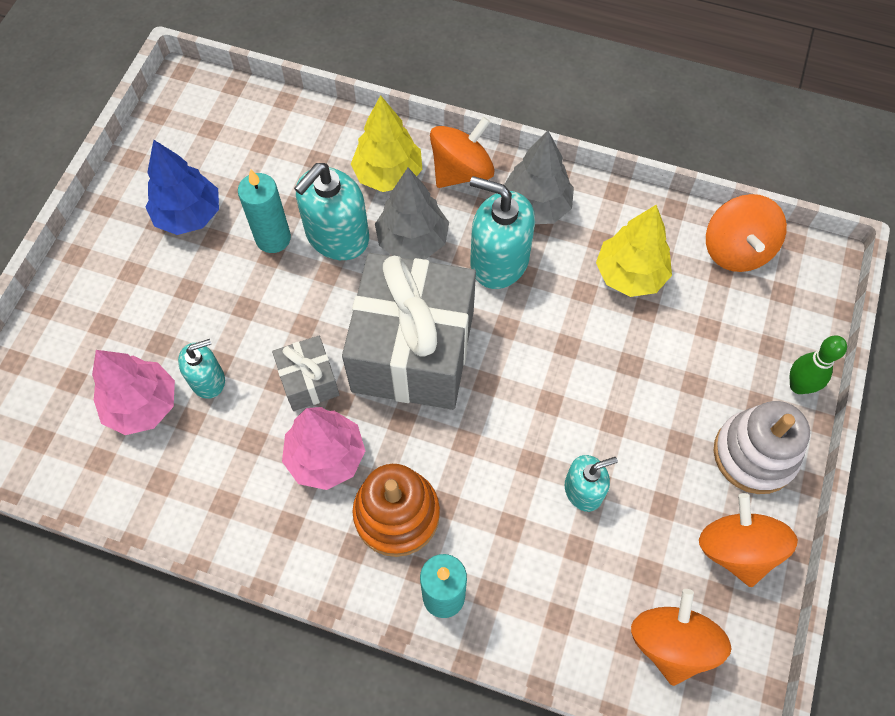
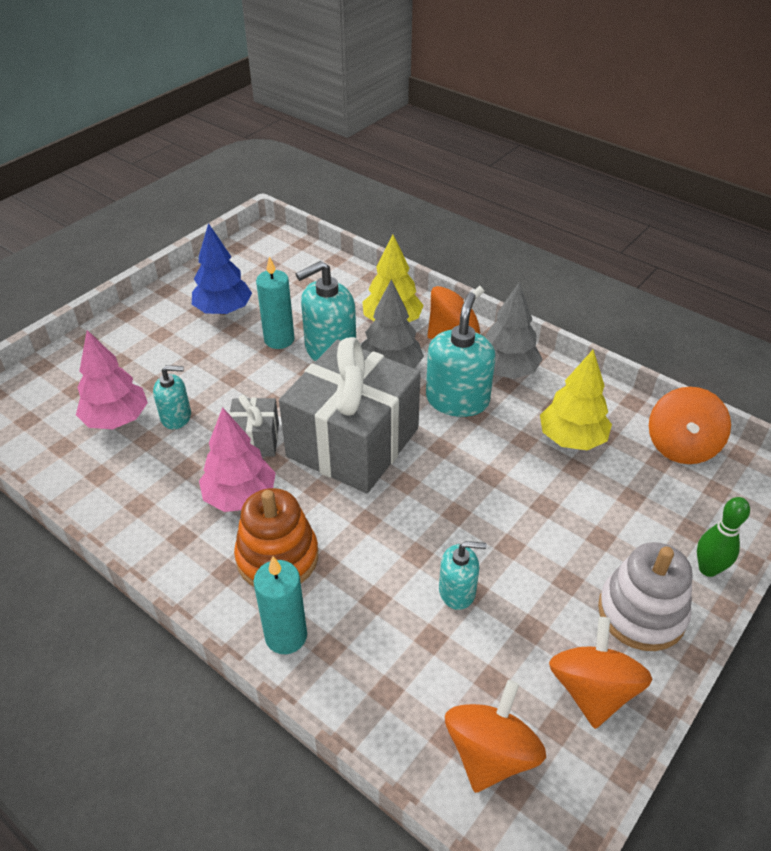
camera: 20 degrees right, 20 degrees down
(499, 261) = (457, 400): turquoise soap dispenser -> turquoise soap dispenser turned 60 degrees clockwise

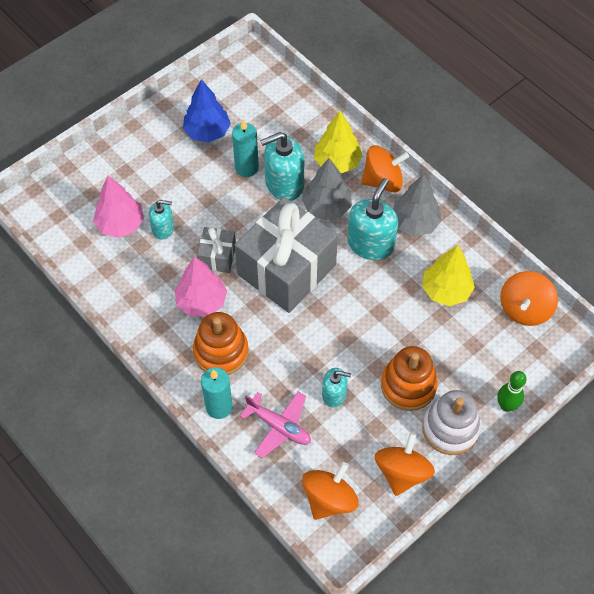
camera: 10 degrees right, 15 degrees up
(384, 651) = (279, 426): none -> pink plane
(560, 562) = (408, 385): none -> orange stacking toy

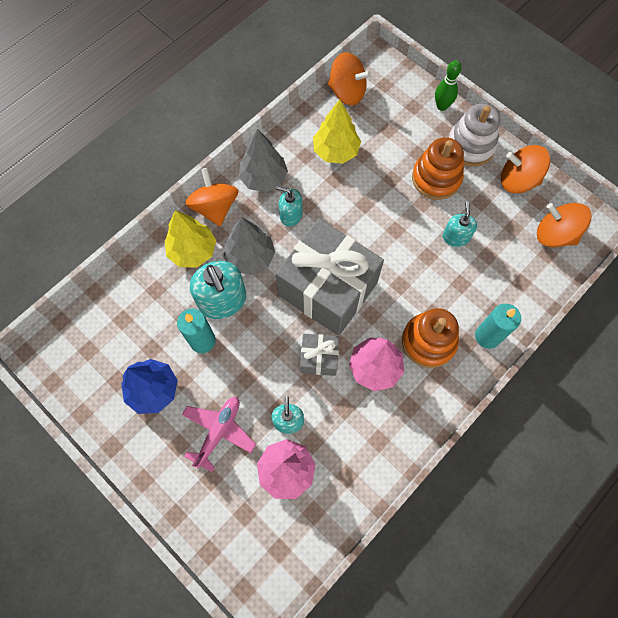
camera: 95 degrees left, 10 degrees up
(279, 426) = (496, 281): pink plane -> pink plane (219, 432)
(370, 244) = (291, 215): turquoise soap dispenser -> turquoise soap dispenser, size x0.58

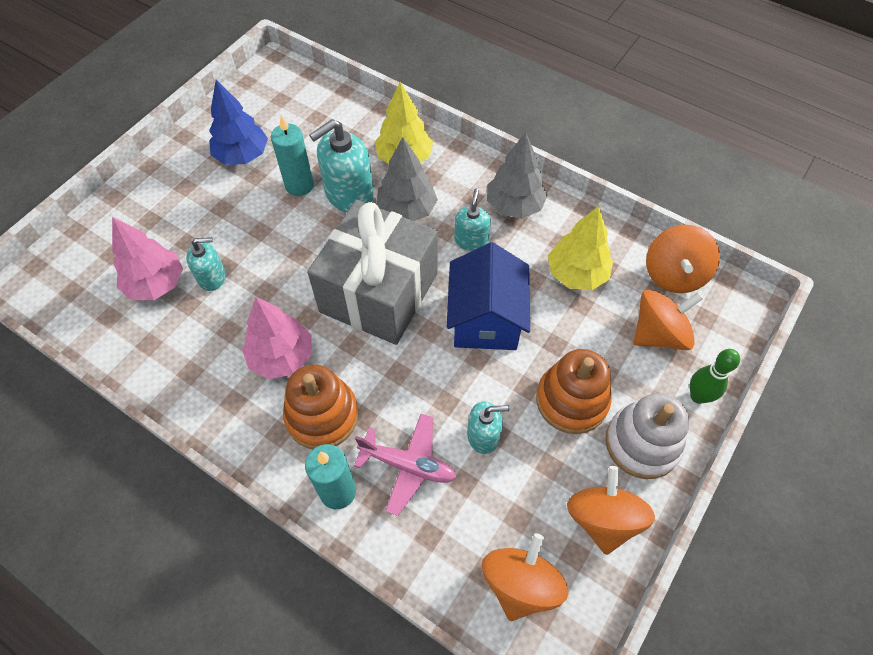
camera: 80 degrees right, 10 degrees down
(215, 207) = (463, 167): orange spinning top -> orange spinning top (658, 334)
(219, 432) = (199, 217): pink plane -> pink plane (408, 465)
(319, 358) = (289, 296): grey gift -> none
(365, 218) = (485, 320): none -> blue house

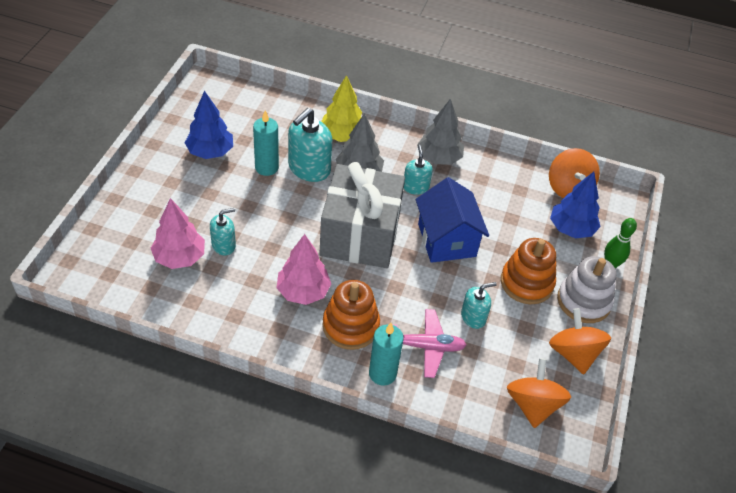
camera: 20 degrees left, 10 degrees down
(576, 274) = (500, 198): yellow tree -> none
(658, 334) = (571, 229): orange spinning top -> blue tree

